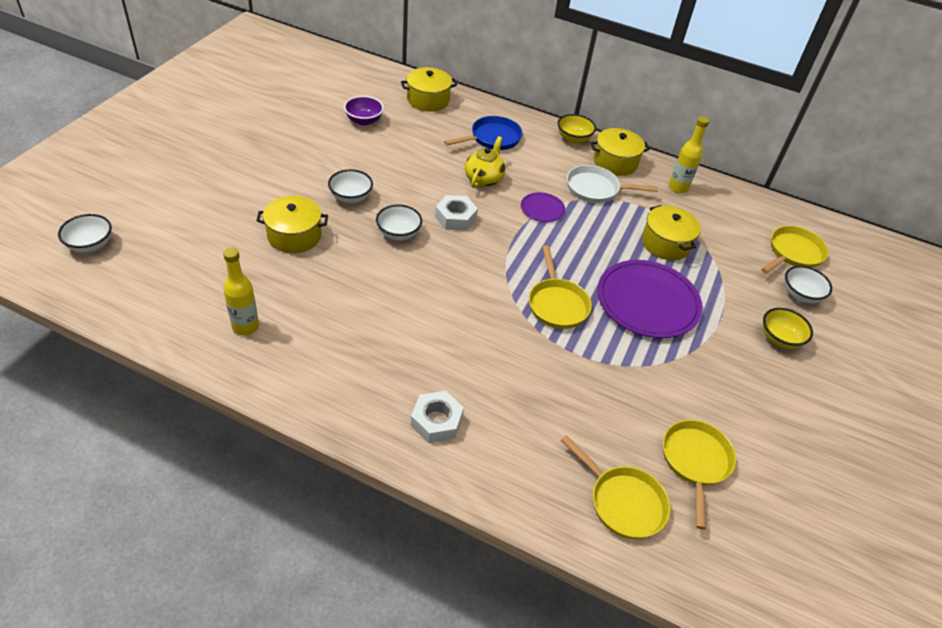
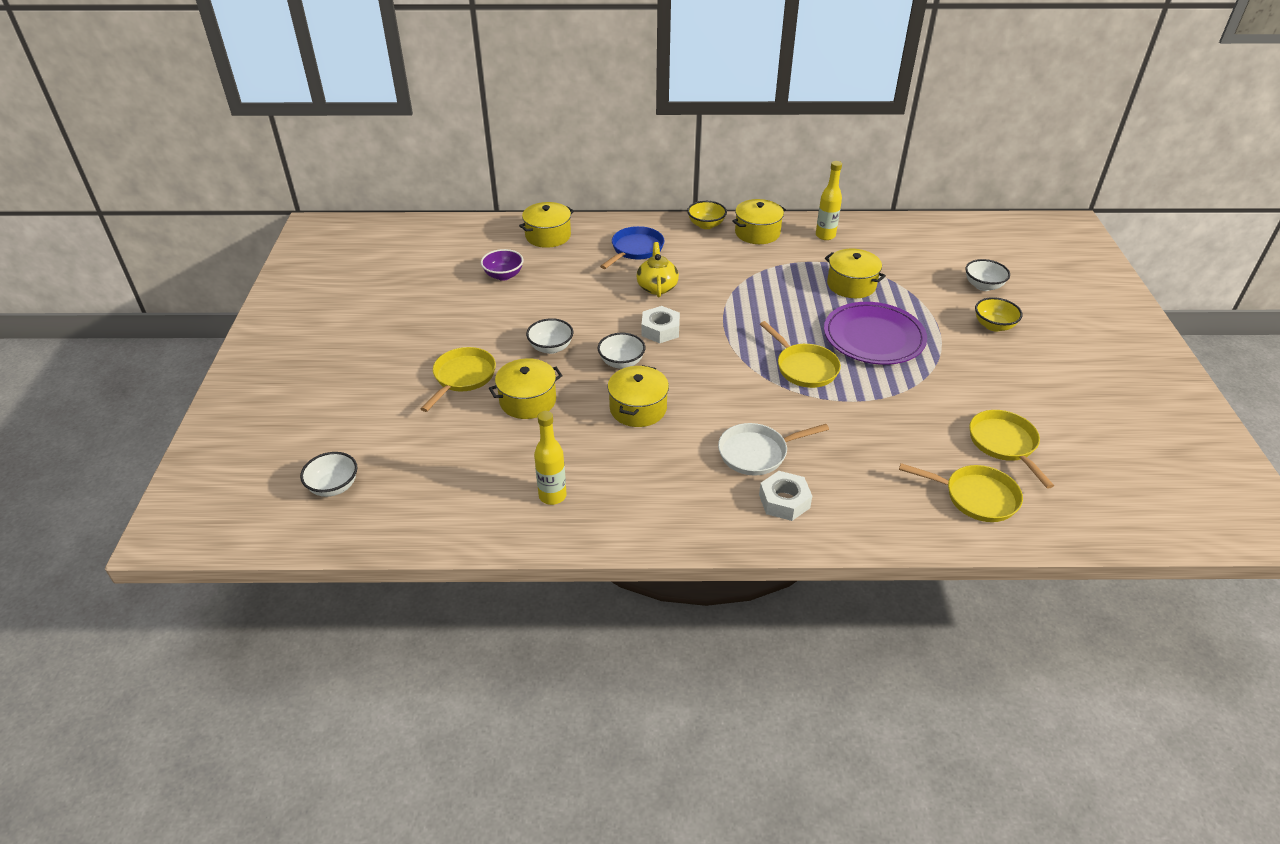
camera: 20 degrees left, 5 degrees down
(379, 280) = (638, 408): none -> yellow pot
(542, 209) = (728, 294): purple plate -> none
(596, 189) = (759, 261): white pan -> white pan (757, 453)
(793, 253) = (953, 255): yellow pan -> yellow pan (462, 377)

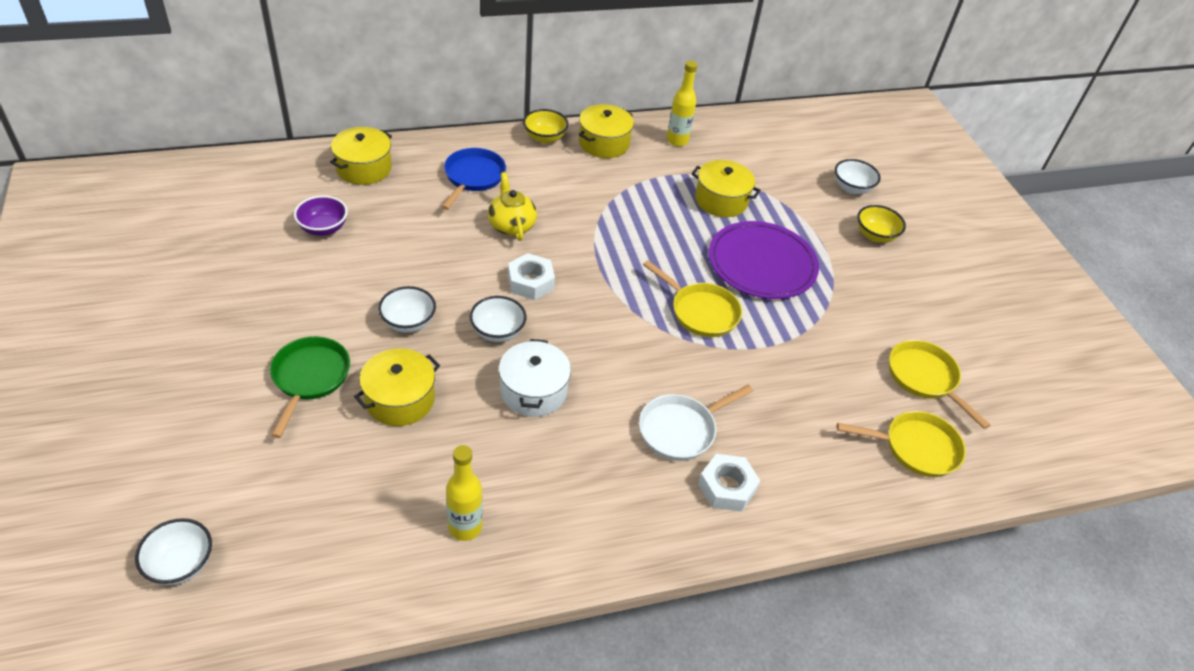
camera: 20 degrees left, 5 degrees up
(462, 377) = (310, 378): yellow pan -> green pan
(638, 408) = (533, 391): yellow pot -> white pot

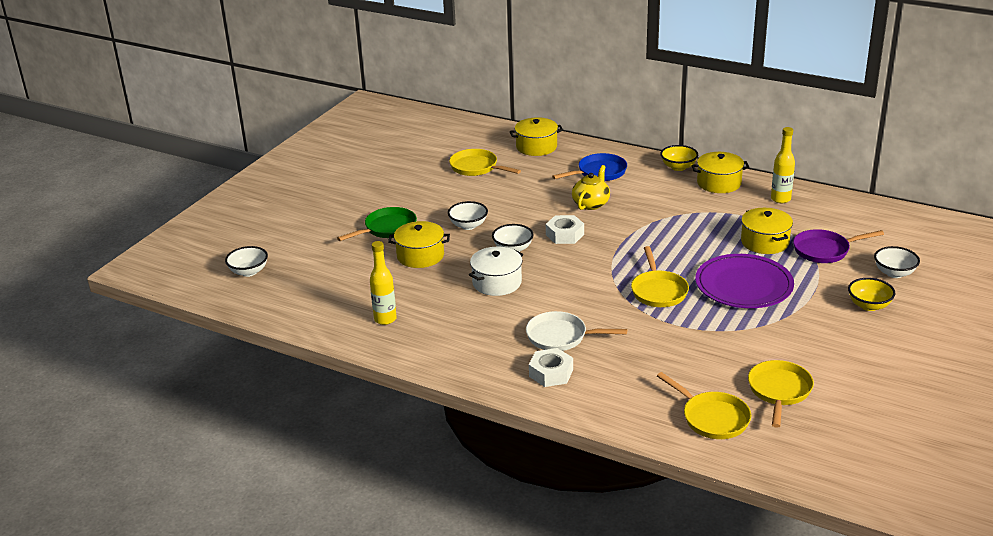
camera: 50 degrees right, 15 degrees down
(323, 228) = (476, 167): purple bowl -> yellow pan
(776, 187) = (824, 250): none -> purple pan

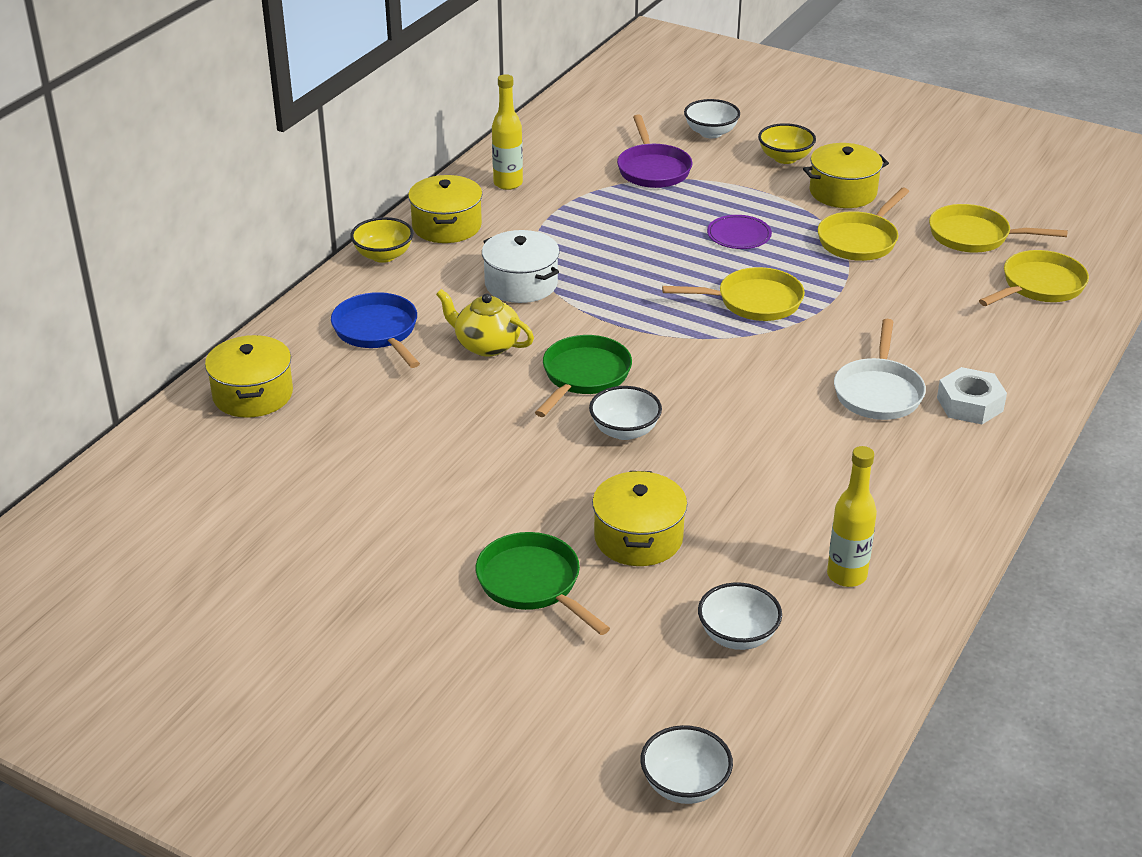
camera: 90 degrees left, 5 degrees up
(468, 225) = (537, 480): white bowl -> white bowl (737, 636)
(476, 167) = (313, 469): yellow pan -> yellow pan (859, 240)
(497, 282) = (730, 450): white pot -> white pot (521, 284)
(564, 234) = (584, 376): white nut -> green pan
(743, 285) = (739, 235): purple plate -> purple plate, size x0.48
(765, 242) = (627, 208): yellow pot -> yellow pot (843, 192)

